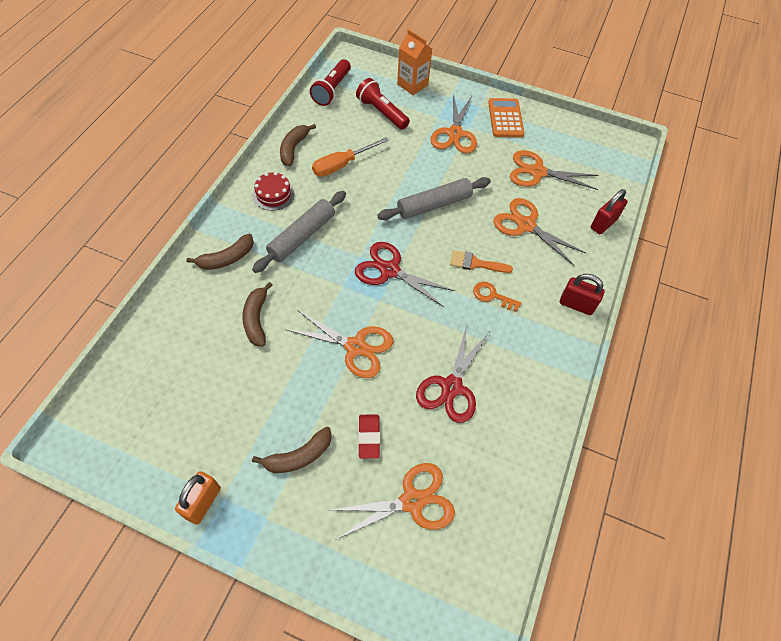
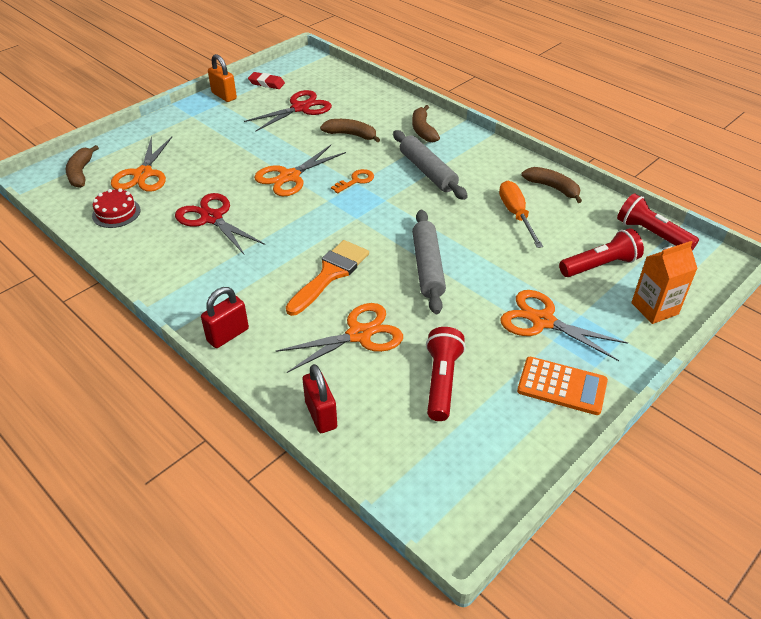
camera: 115 degrees right, 15 degrees down
(273, 194) = (490, 165): red cake -> red cake (116, 213)
(298, 456) = (221, 134): brown banana -> brown banana (81, 173)
(369, 437) = (207, 166): red eraser -> red eraser (266, 83)
(389, 270) = (357, 214): red scissors -> red scissors (300, 108)
(475, 263) = (330, 274): orange brush -> orange brush, size x1.57
(492, 296) = (283, 273): orange key -> orange key (356, 181)
(537, 172) = (441, 381): orange scissors -> red flashlight

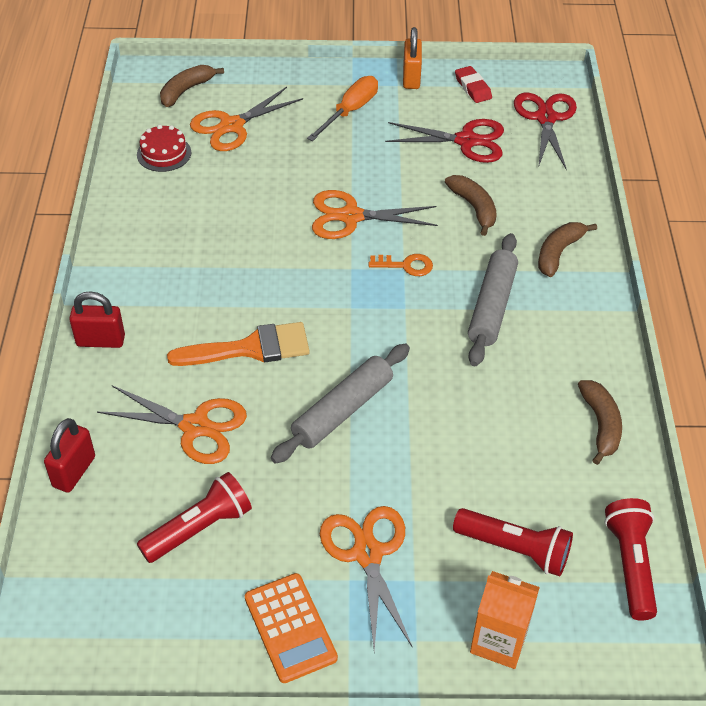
camera: 45 degrees right, 5 degrees up
(212, 218) = (229, 214): red scissors -> red scissors (545, 118)
(516, 215) = (512, 424): orange screwdriver -> orange screwdriver (350, 111)

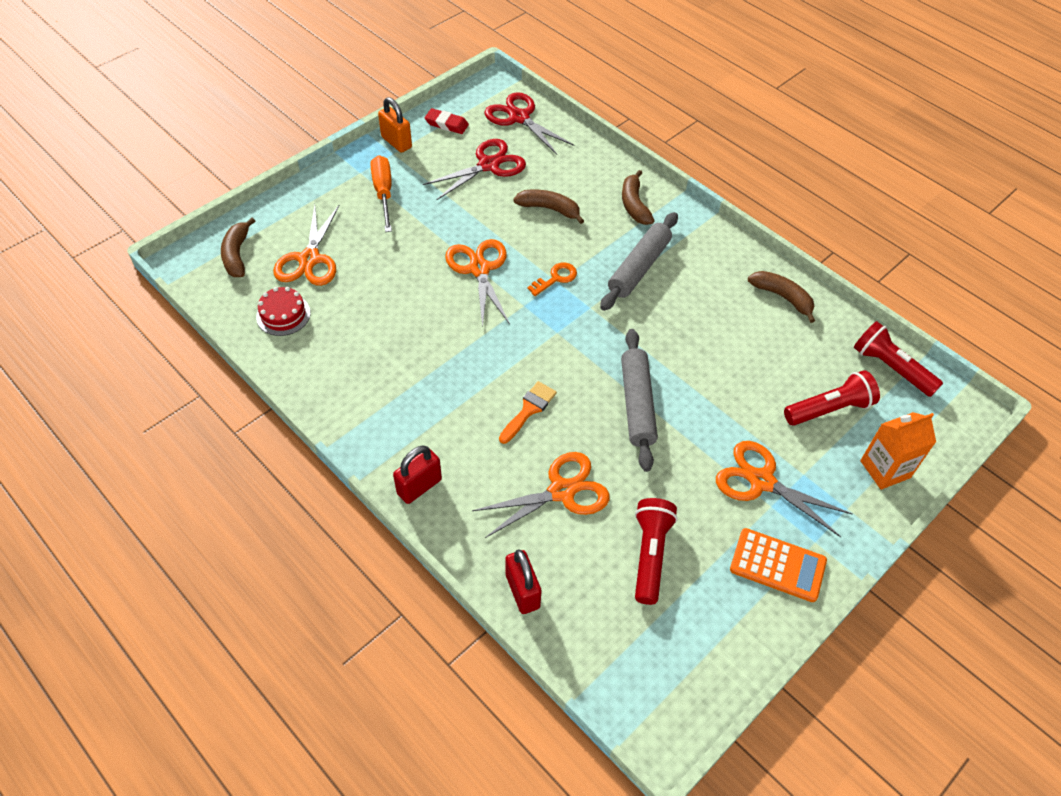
camera: 45 degrees left, 5 degrees up
(250, 348) = (528, 410): orange brush -> orange brush, size x0.64
(351, 217) = (479, 269): orange scissors -> orange scissors turned 120 degrees clockwise
(492, 306) = (639, 268): grey rolling pin -> grey rolling pin turned 60 degrees clockwise

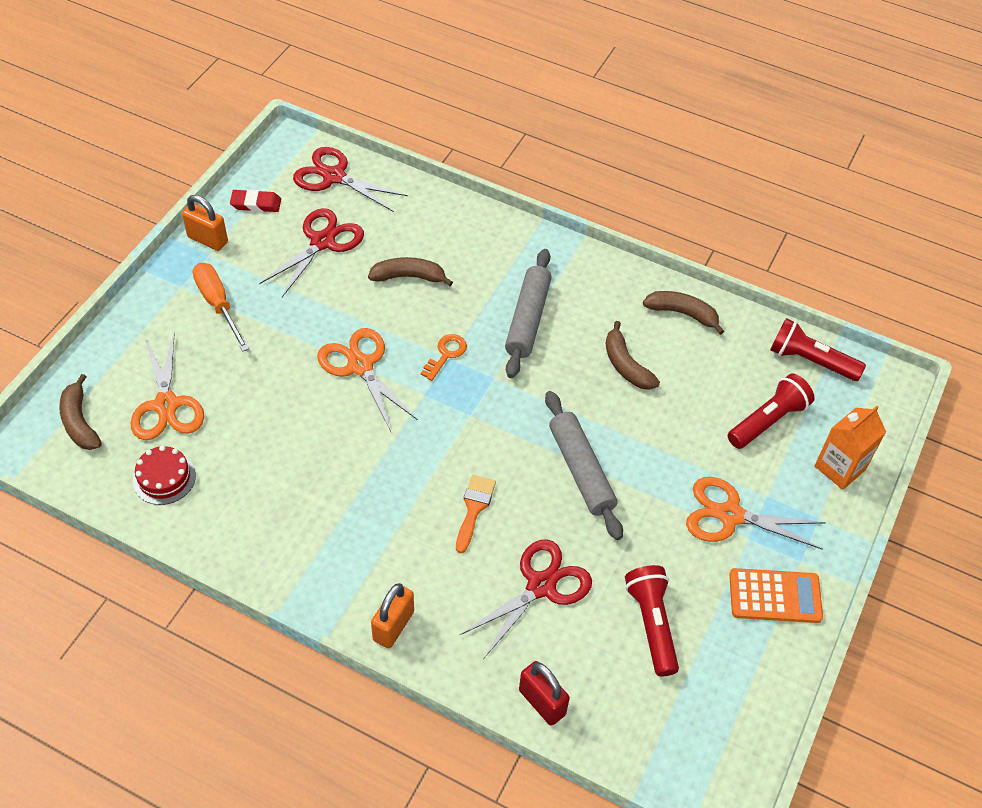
camera: 20 degrees left, 0 degrees up
(419, 486) = (393, 626): red padlock -> orange padlock
(561, 491) = (541, 586): orange scissors -> red scissors
(634, 205) = (496, 249): brown banana -> brown banana (626, 365)

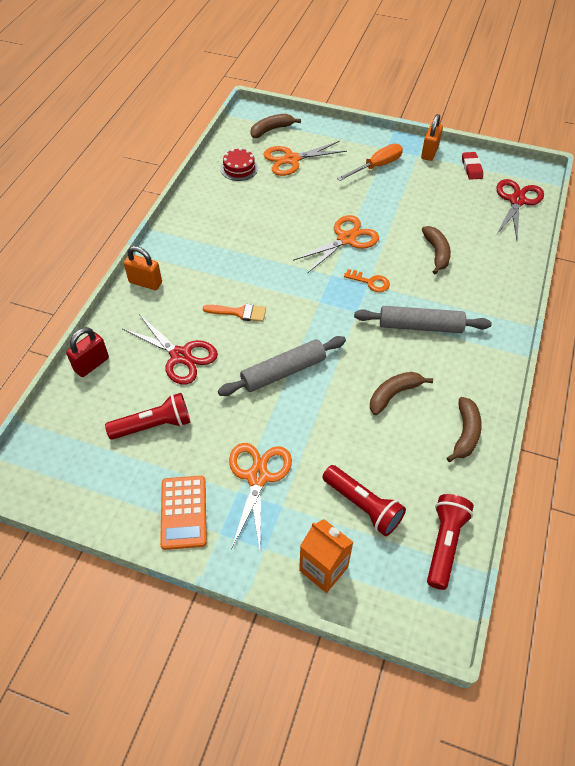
camera: 85 degrees right, 0 degrees up
(322, 242) = (451, 204): red scissors -> none

